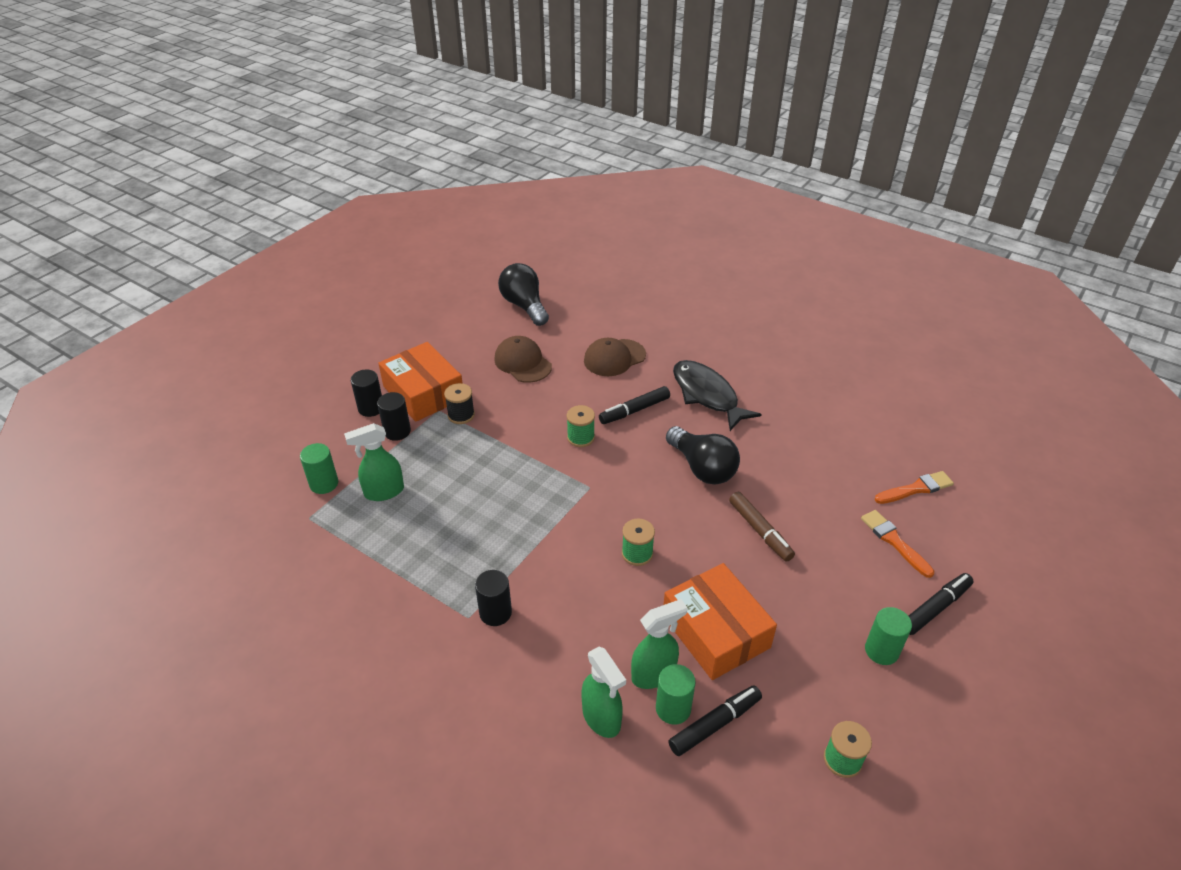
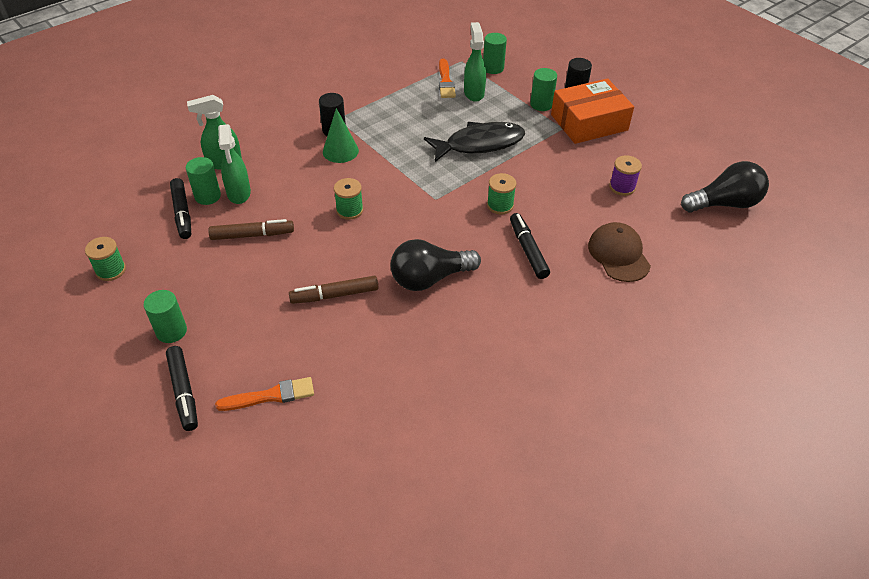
camera: 105 degrees right, 5 degrees up
(397, 431) = (541, 104): black cylinder -> green cylinder
(461, 415) = (552, 139): black spool -> none
(523, 362) = (622, 187): brown cap -> purple spool
(536, 593) = (340, 151): none -> green cone
(707, 395) = (537, 314): black fish -> black fish (479, 144)
(715, 631) = (252, 235): orange box -> brown marker
(916, 489) = (327, 452): orange brush -> orange brush (445, 81)

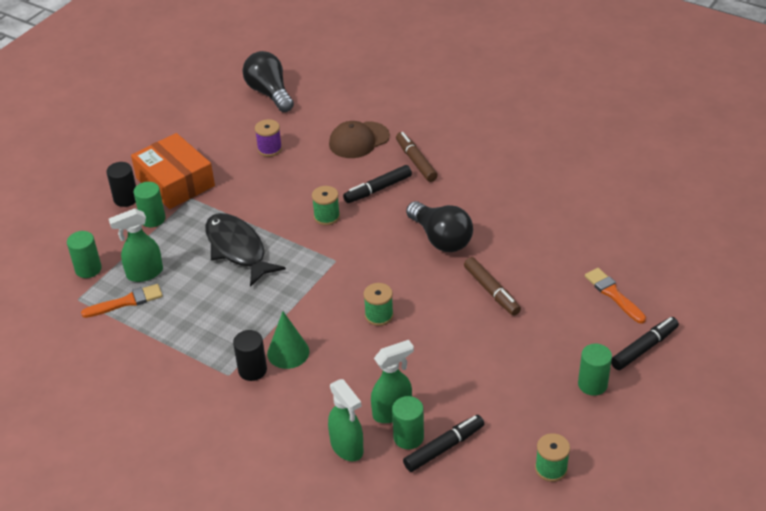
camera: 105 degrees left, 5 degrees down
(252, 235) = (447, 376): brown marker -> brown marker (416, 161)

